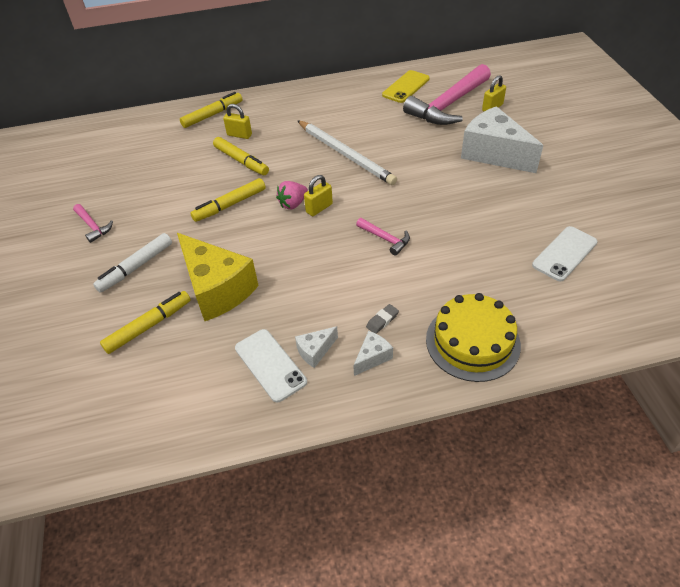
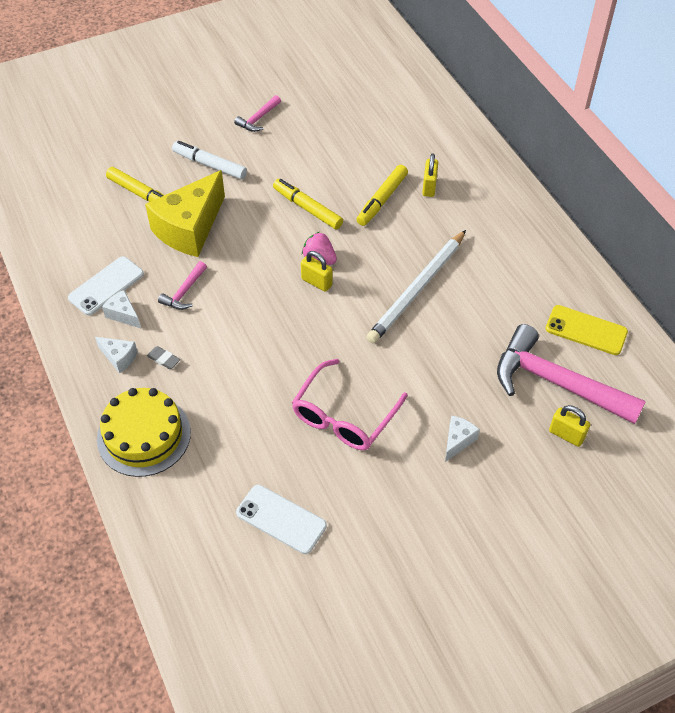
camera: 75 degrees right, 5 degrees up
(212, 115) = (461, 154): yellow marker -> none
(385, 239) = (278, 347): pink hammer -> pink hammer (184, 292)
(465, 207) = (344, 416): none -> pink glasses
(493, 153) = (458, 441): white cheese -> white cheese, size x0.44

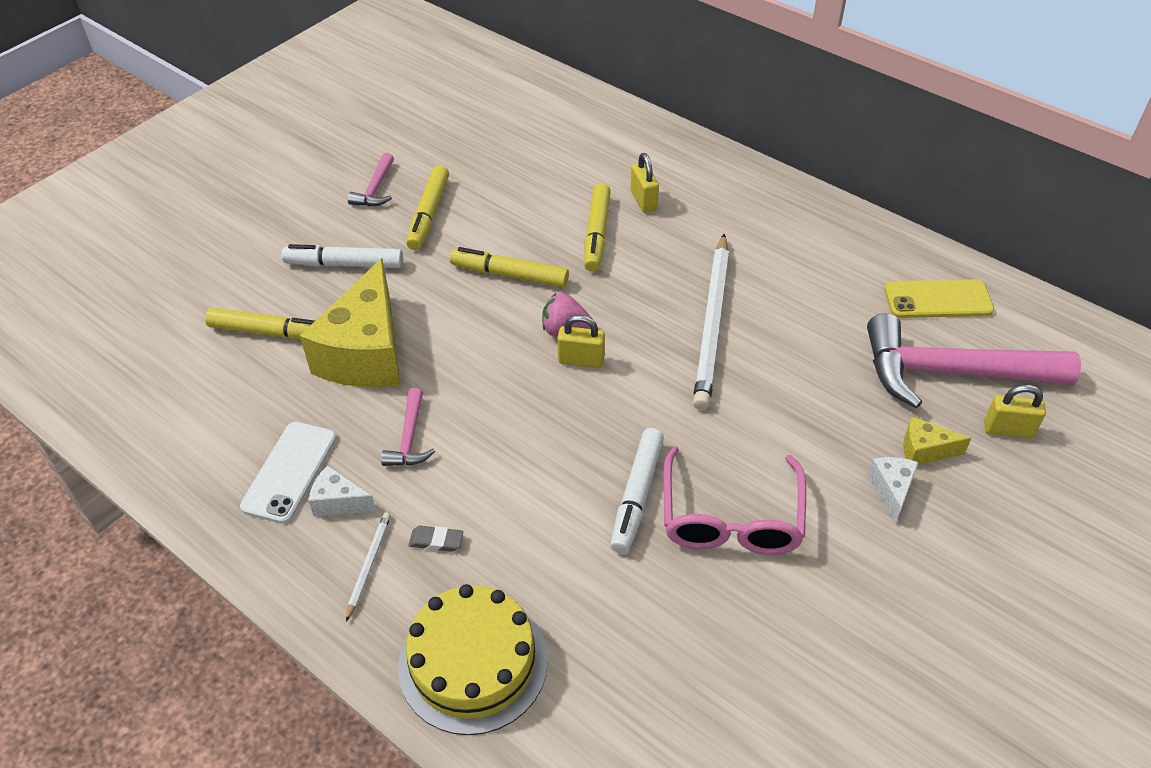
camera: 25 degrees left, 5 degrees down
(119, 358) = (369, 565): white cheese -> white pencil
(281, 148) = (429, 214): none -> yellow marker
(281, 519) = (743, 696): white phone -> none
(296, 380) = (637, 495): none -> white marker
(498, 425) = (924, 450): none -> yellow cheese

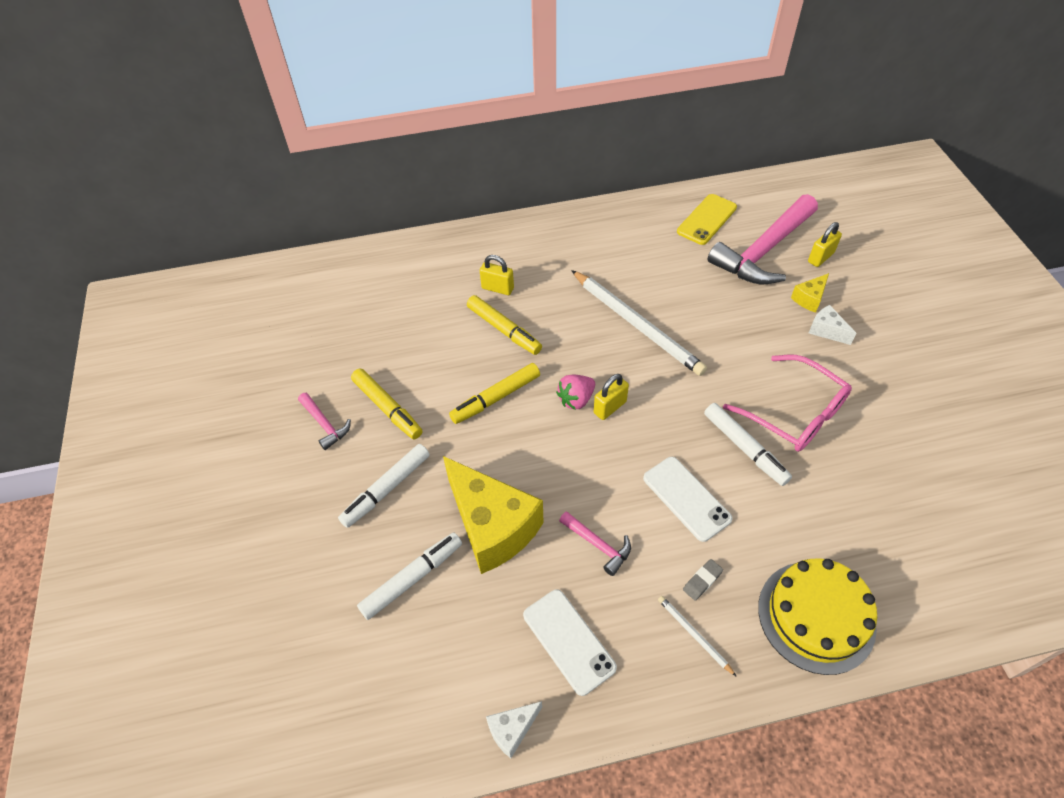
camera: 50 degrees left, 5 degrees up
(270, 332) = (412, 578): yellow marker -> white marker
(339, 502) = (622, 623): white cheese -> white cheese (512, 730)
(525, 478) = (686, 498): none -> white phone

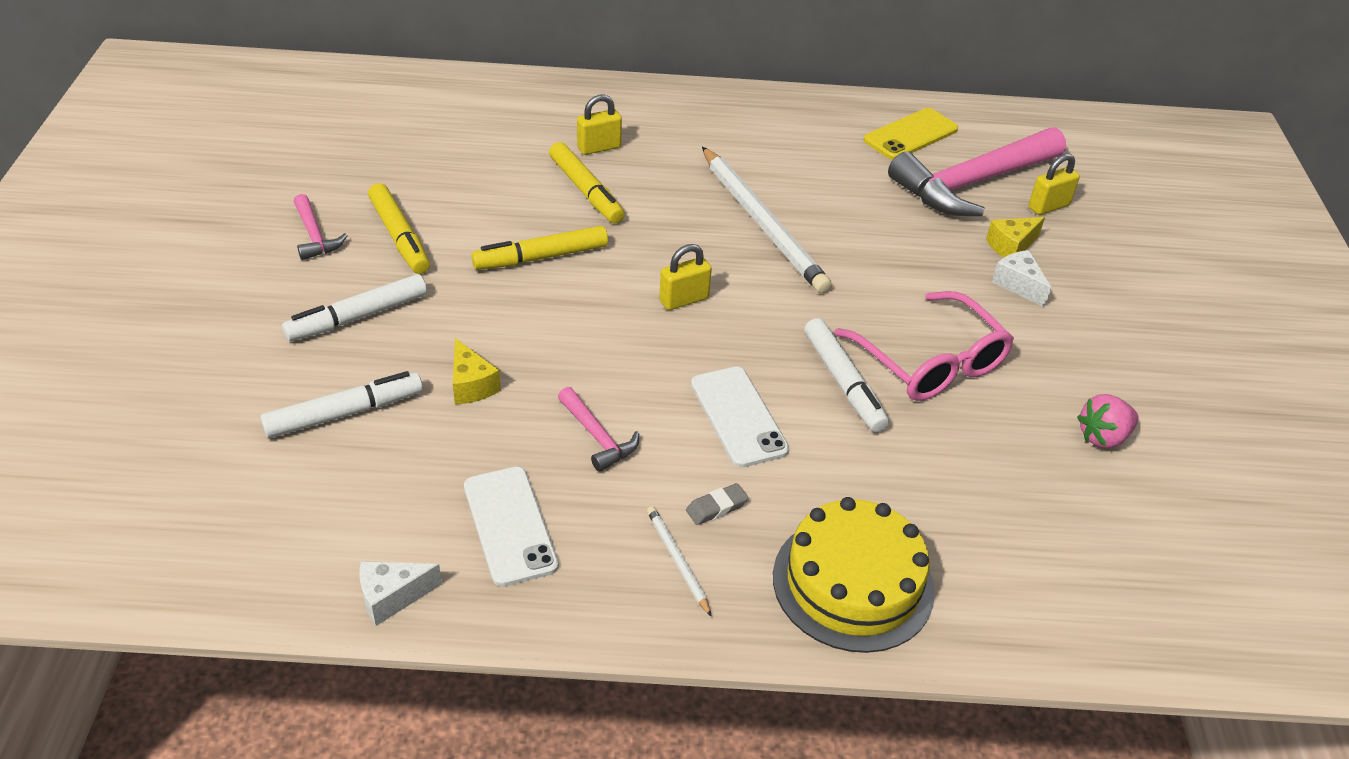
camera: 10 degrees right, 10 degrees down
(492, 526) = (471, 385): yellow cheese -> yellow cheese, size x0.44
(497, 288) = (599, 148): yellow padlock -> yellow padlock turned 60 degrees counterclockwise
(576, 399) = (644, 282): pink strawberry -> pink strawberry (1103, 437)

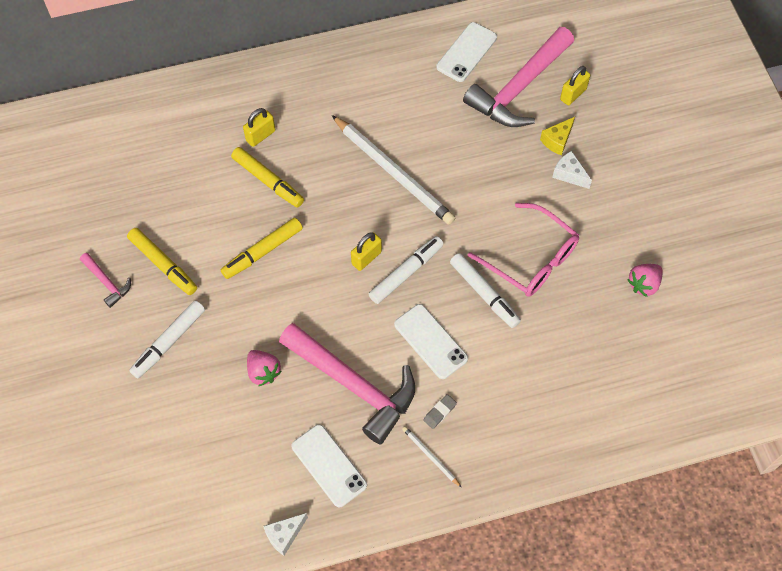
camera: 15 degrees left, 20 degrees up
(344, 413) = (197, 419): white marker -> white marker (406, 273)
(471, 385) = (263, 372): yellow cheese -> pink strawberry
(597, 437) = (354, 385): pink hammer -> pink hammer, size x2.24
(853, 583) = (530, 437): yellow cake -> none
(910, 135) = (466, 52): yellow phone -> white phone

